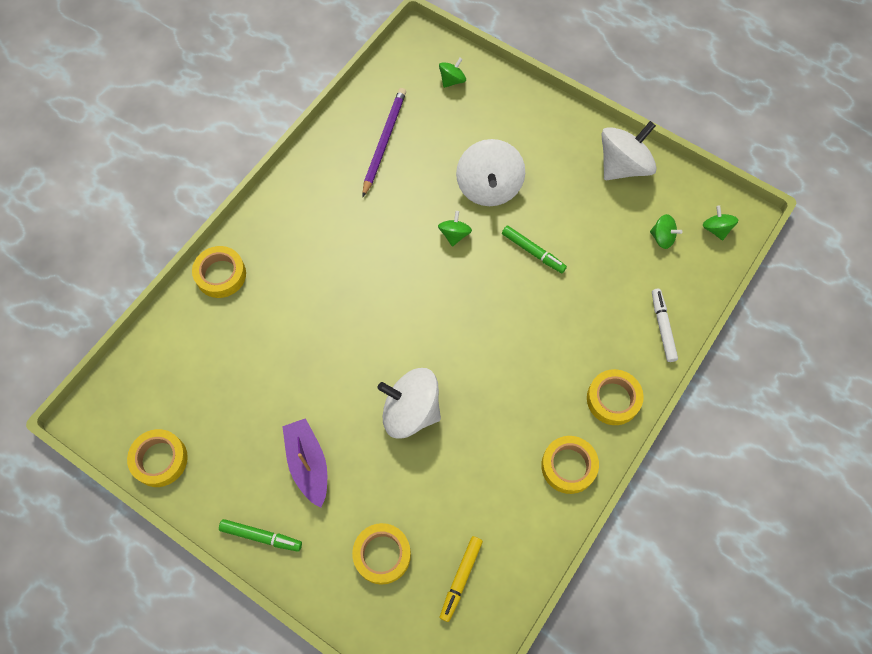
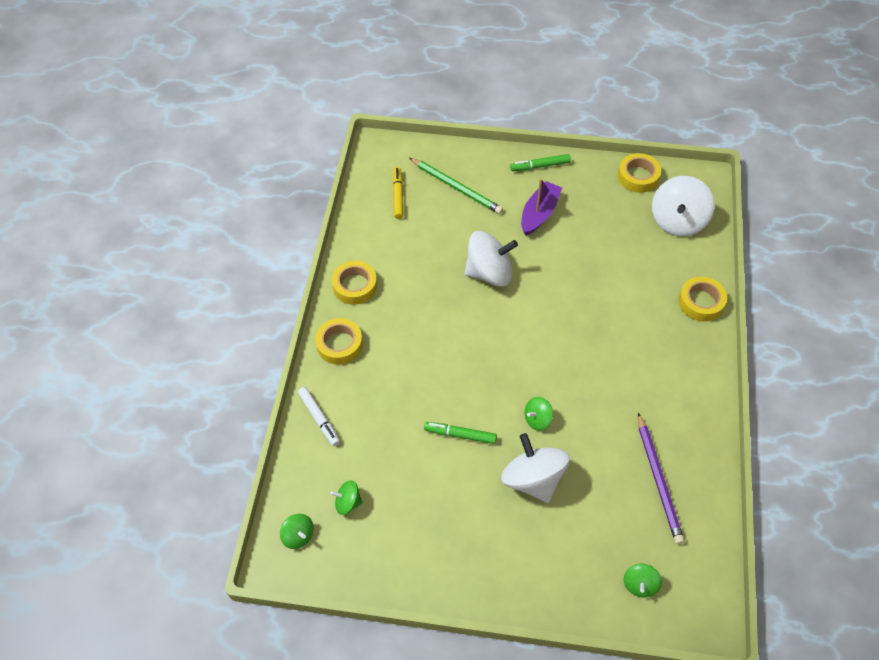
camera: 155 degrees right, 10 degrees down
(308, 463) = (539, 213): purple boat -> purple boat turned 105 degrees counterclockwise
(382, 554) = (456, 187): yellow tape -> green pencil
(454, 234) = (537, 419): green spinning top -> green spinning top turned 75 degrees clockwise
(623, 166) = (415, 564): white spinning top -> white spinning top (678, 221)

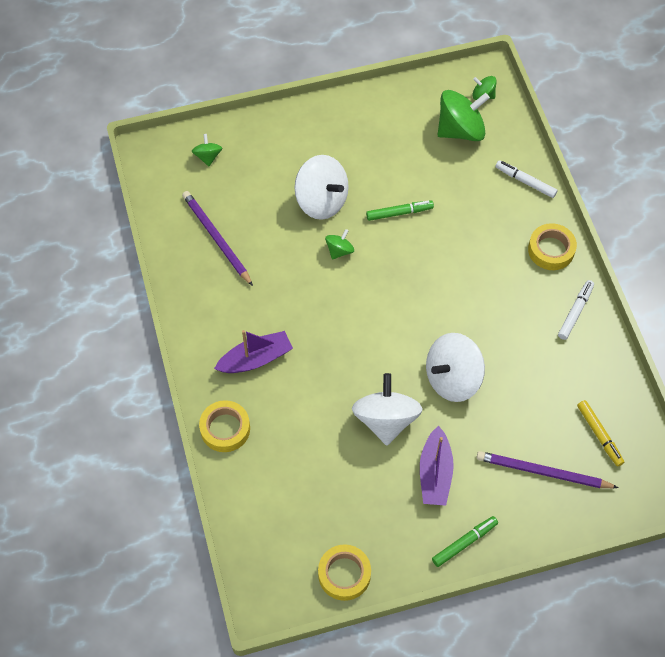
camera: 155 degrees right, 5 degrees up
(348, 502) = (460, 130): green spinning top -> green spinning top, size x2.03
(355, 286) = (575, 312): yellow tape -> white marker
(456, 187) = (543, 472): green pencil -> purple pencil
(655, 349) = (256, 359): none -> purple boat
(678, 221) = (278, 526): white spinning top -> white spinning top (386, 420)

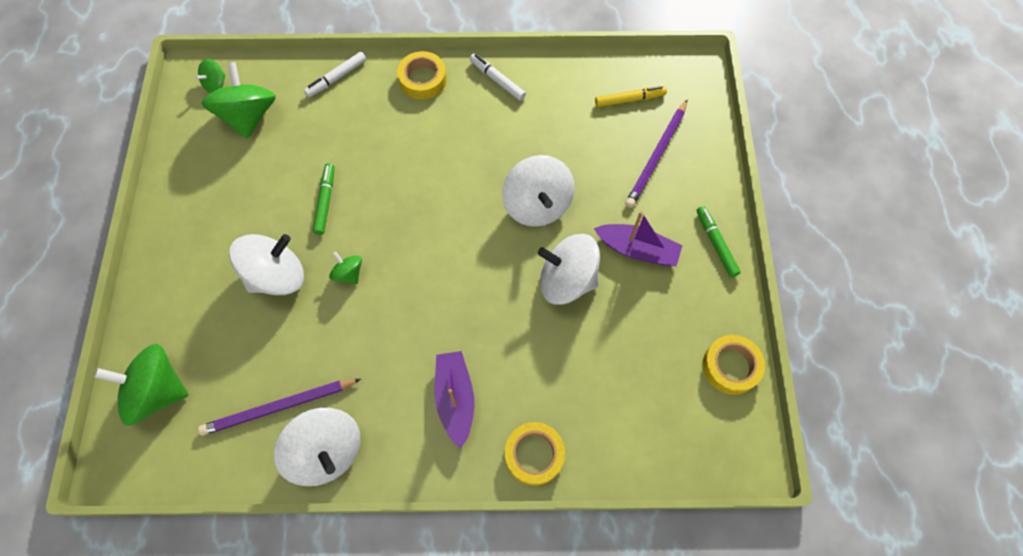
camera: 75 degrees left, 5 degrees up
(191, 281) = (326, 451): none -> white spinning top
(208, 156) = (158, 391): green spinning top -> green spinning top, size x2.03

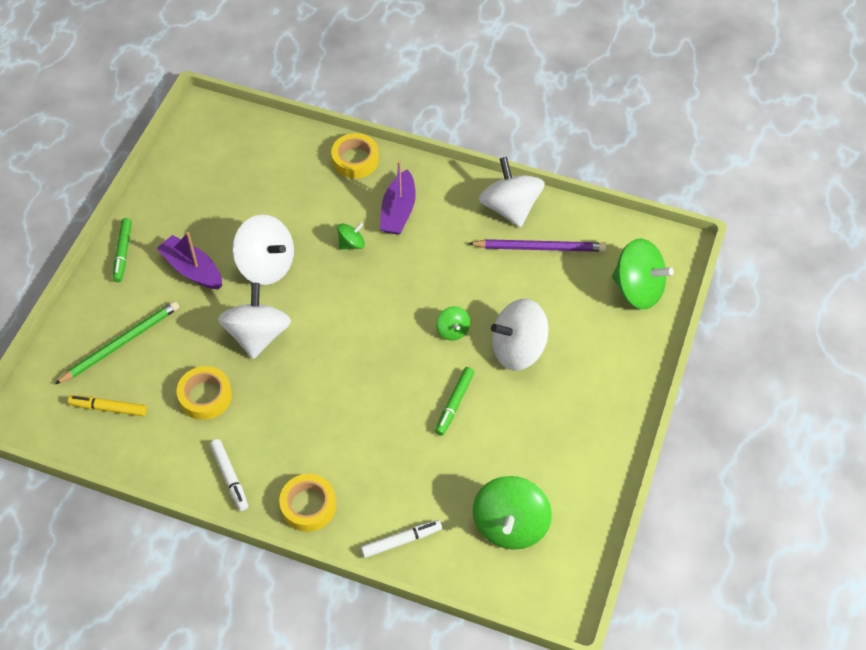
camera: 160 degrees left, 10 degrees down
(216, 84) = (539, 580): green spinning top -> green spinning top (351, 244)
(656, 156) = (121, 343): purple pencil -> green pencil
(730, 366) = (176, 167): yellow tape -> yellow tape (205, 396)

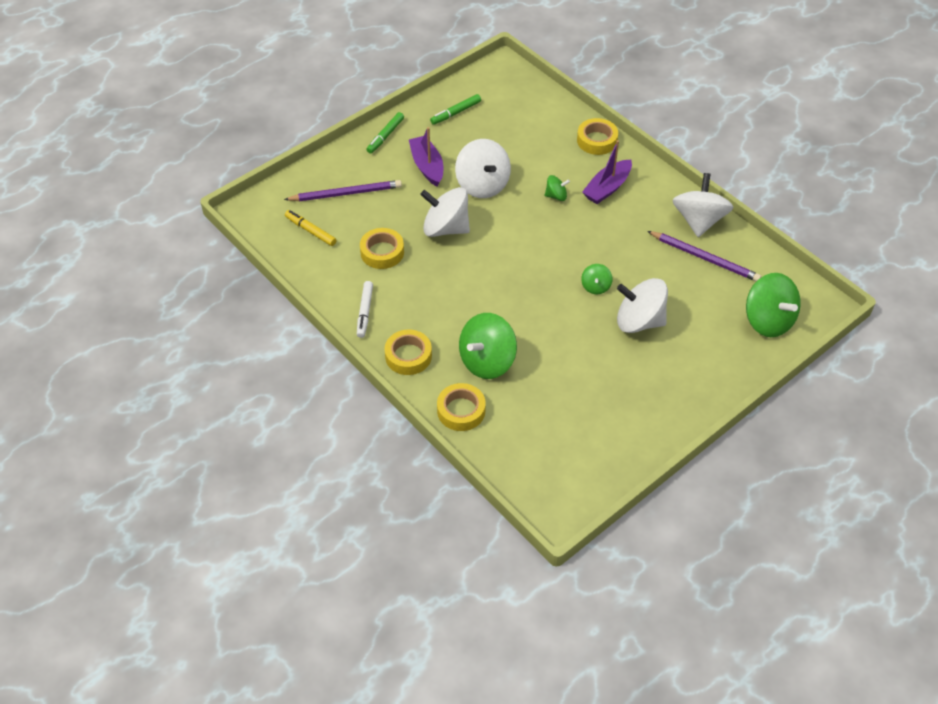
camera: 30 degrees right, 5 degrees down
(121, 343) = (346, 193): green pencil -> purple pencil
(257, 335) = (446, 228): white spinning top -> white spinning top turned 105 degrees counterclockwise
(401, 541) = (461, 411): white marker -> yellow tape
(454, 403) = (563, 337): green marker -> green marker (456, 113)
(510, 525) = (551, 439): green spinning top -> green spinning top (487, 361)

